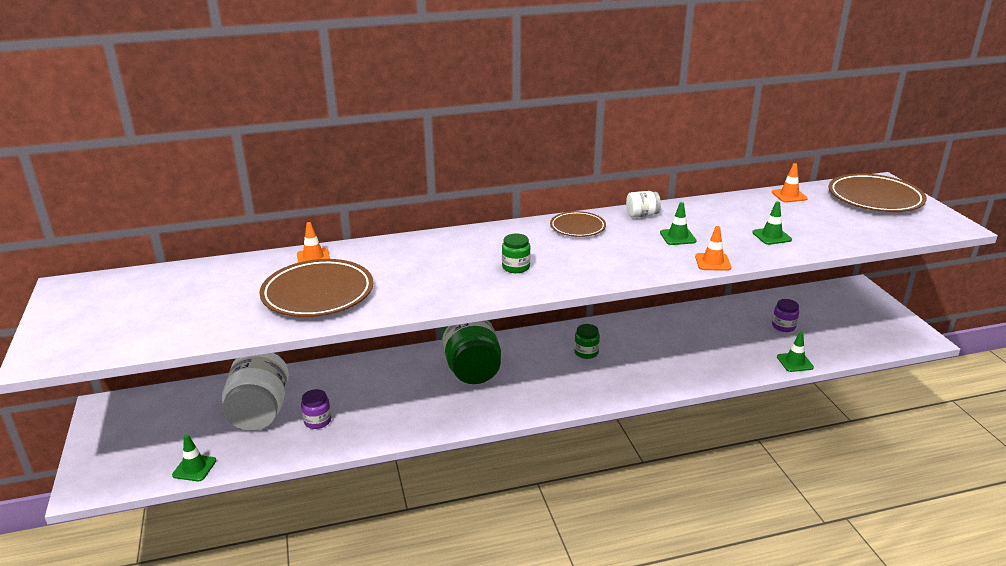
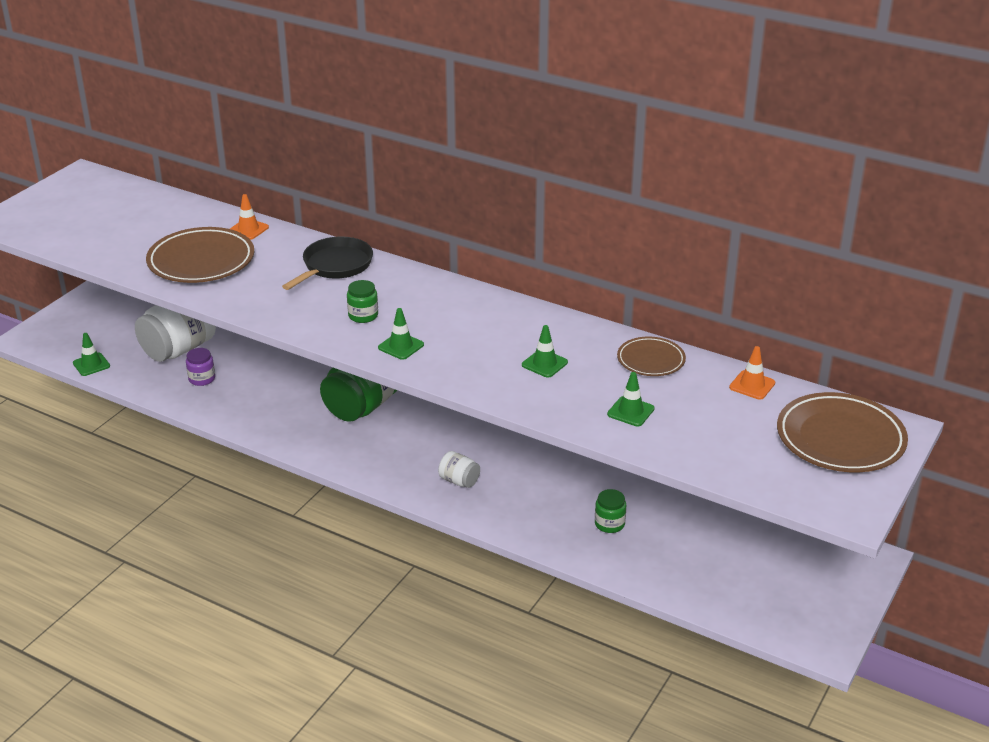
camera: 45 degrees right, 5 degrees up
(431, 249) = (335, 266): none -> black pan
(577, 227) = (482, 308): brown plate -> brown plate (651, 360)
(586, 352) = (472, 449): green jar -> green jar (609, 524)
(642, 215) = (561, 327): white jar -> white jar (459, 481)
(712, 262) = (520, 402): orange traffic cone -> none
(783, 326) = (699, 542): purple jar -> none
(795, 362) = (639, 577): green traffic cone -> green traffic cone (401, 346)

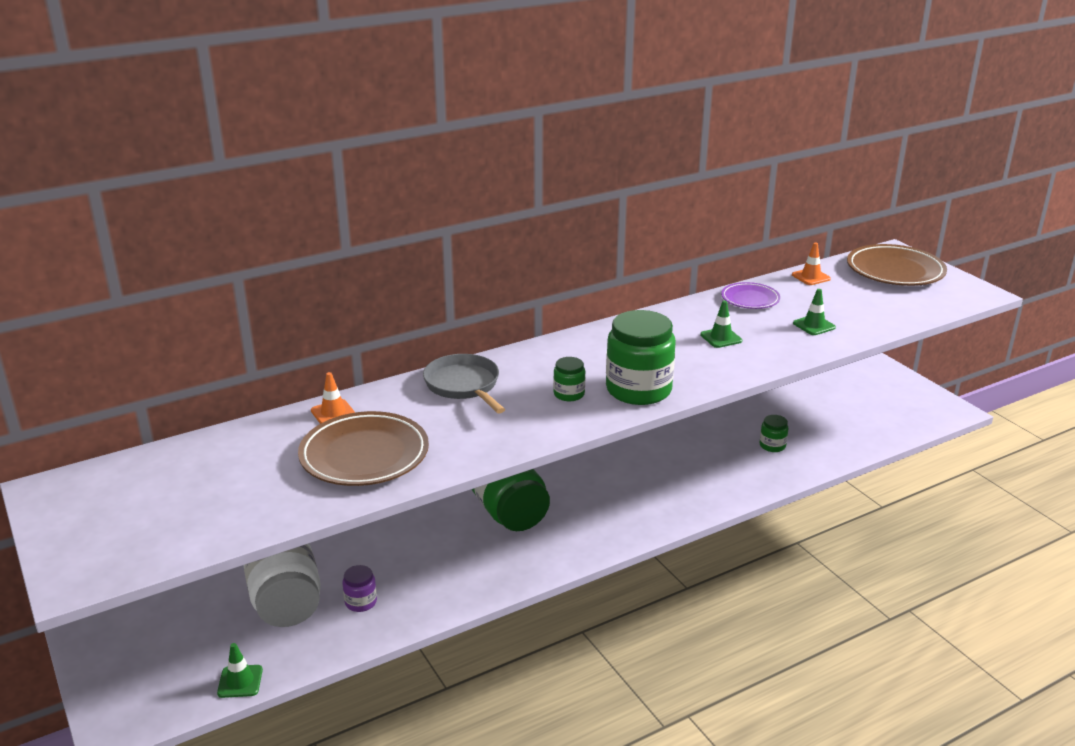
camera: 60 degrees left, 5 degrees down
(335, 266) = (464, 385): black pan -> grey pan
(401, 346) = (638, 390): green traffic cone -> green jar
(459, 481) = (665, 496): white jar -> none
(651, 360) = (750, 299): brown plate -> purple plate

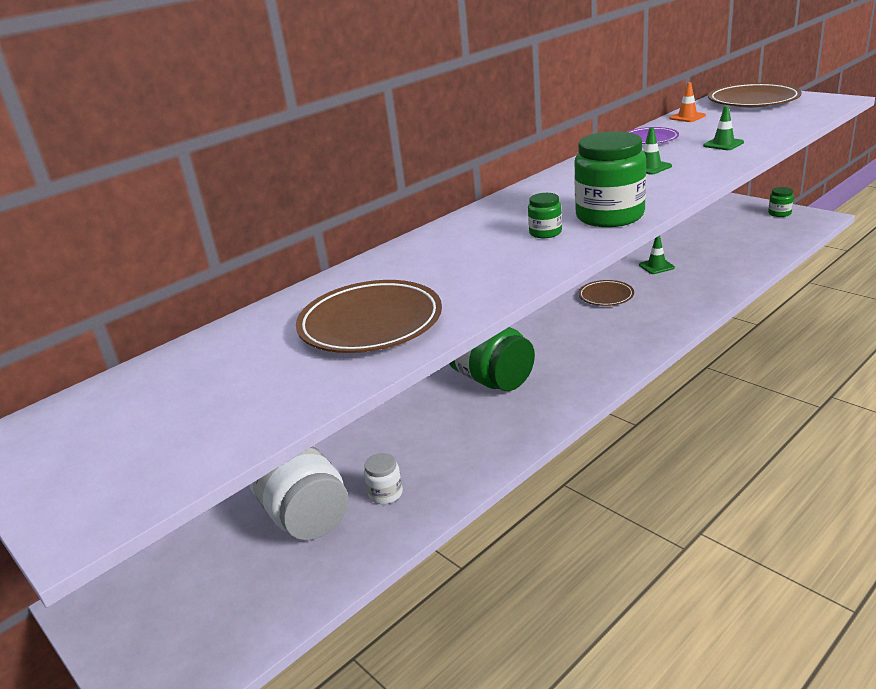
camera: 10 degrees left, 0 degrees up
(240, 681) = (290, 609): green traffic cone -> green traffic cone (656, 266)
(333, 413) = (313, 296): orange traffic cone -> none
(361, 602) = (385, 493): purple jar -> white jar
(464, 385) = (435, 248): grey pan -> none
(670, 450) = (606, 296): none -> brown plate
(772, 445) = (692, 273): green jar -> green jar (779, 213)

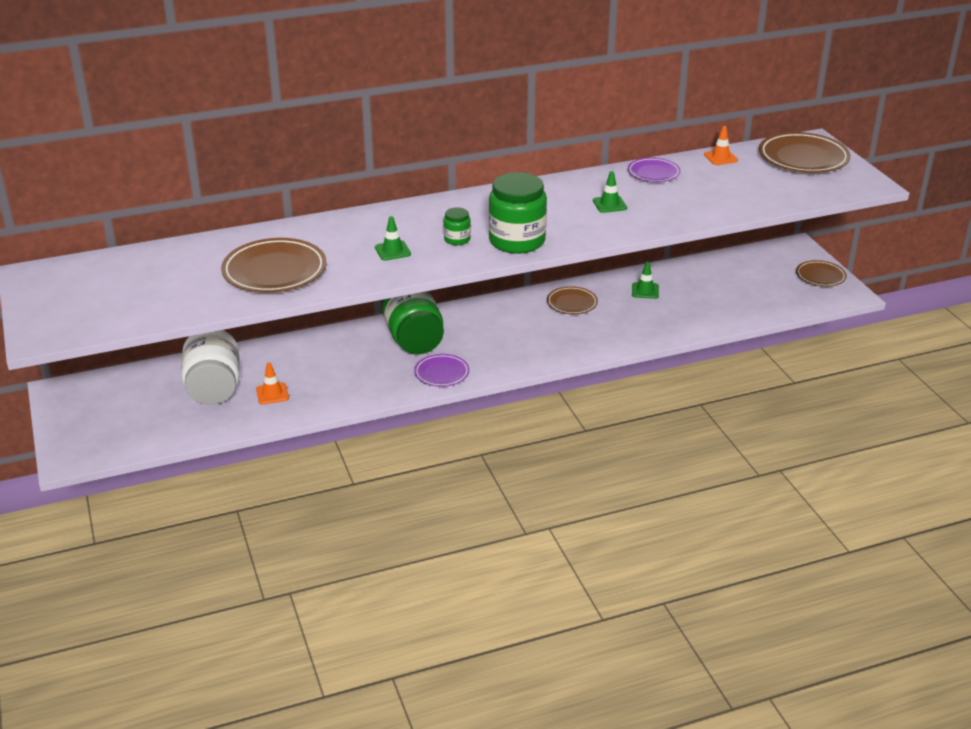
camera: 20 degrees right, 5 degrees up
(385, 493) = (272, 394): white jar -> orange traffic cone
(556, 400) = (441, 373): none -> purple plate
(723, 144) = (698, 201): green traffic cone -> green traffic cone (392, 251)
(779, 213) = (820, 276): green jar -> brown plate

